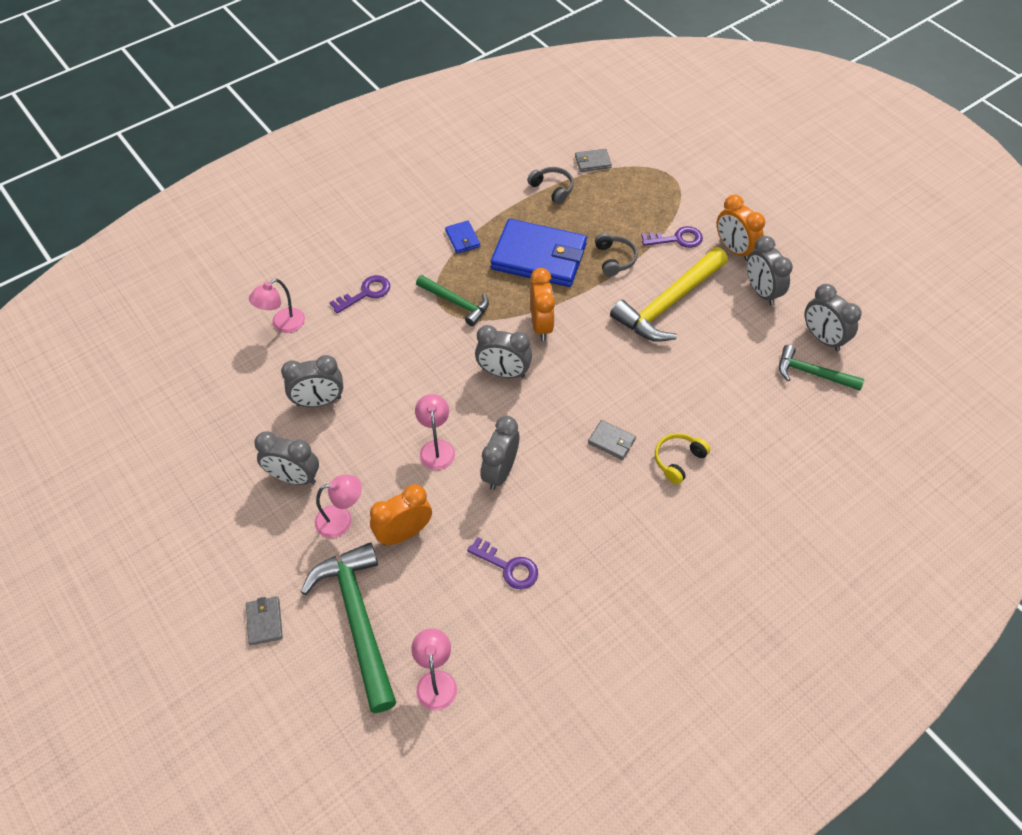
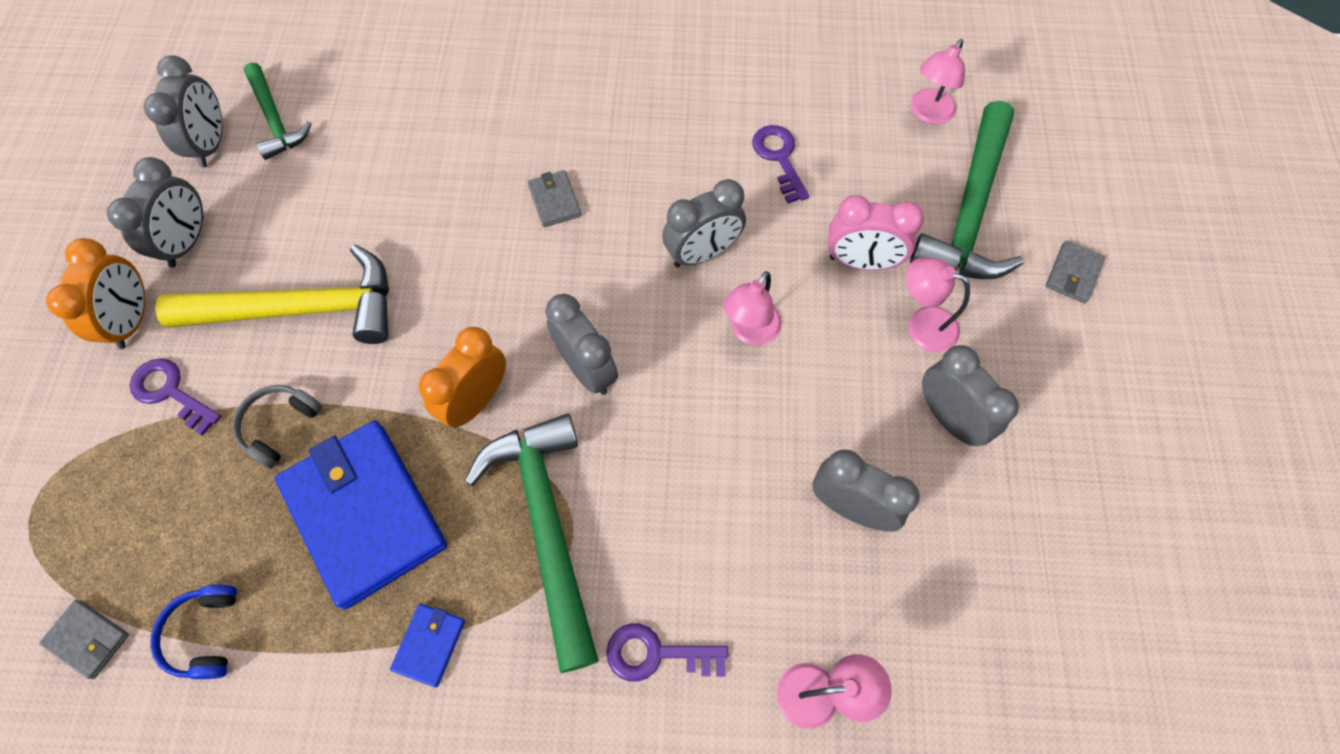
camera: 140 degrees left, 10 degrees up
(404, 533) = (861, 262): orange clock -> pink clock
(456, 303) = (546, 526): green hammer -> green hammer, size x1.73
(552, 189) = (205, 634): grey headphones -> blue headphones
(678, 460) = (512, 136): yellow headphones -> none

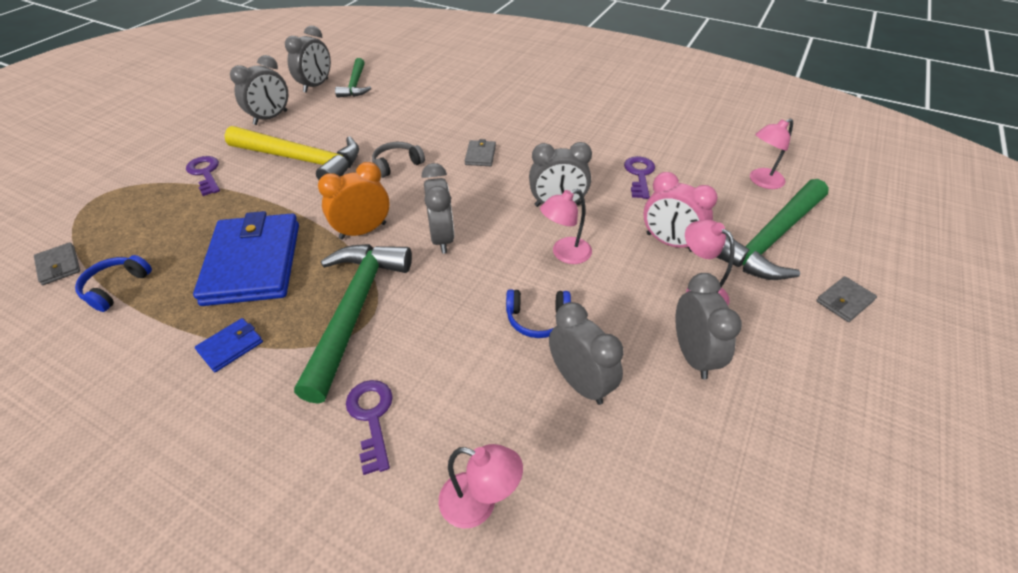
camera: 25 degrees right, 20 degrees down
(133, 320) = (216, 139): orange clock -> none
(279, 426) = (245, 206): grey headphones -> grey headphones (397, 164)
(656, 654) = (371, 417): purple key -> purple key turned 45 degrees clockwise
(765, 442) = (537, 319): none -> blue headphones

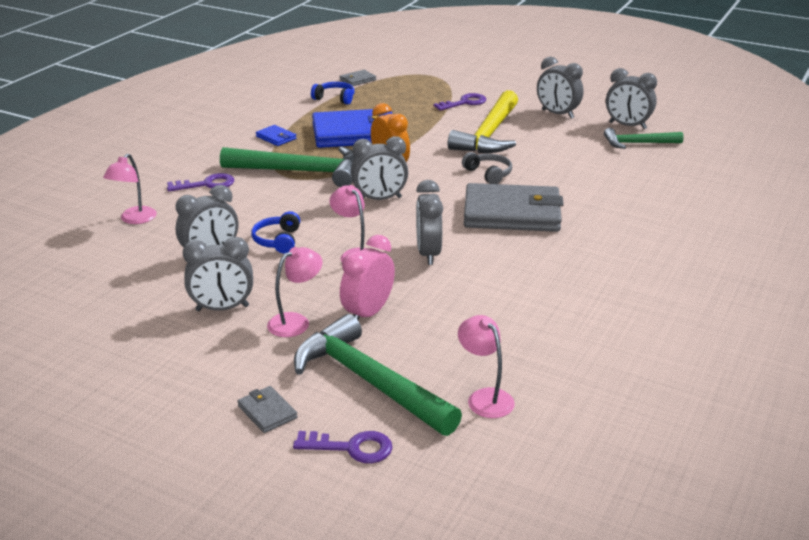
camera: 90 degrees right, 15 degrees down
(480, 155) = (512, 213): grey wallet -> grey wallet, size x2.39
(639, 175) = (488, 306): purple key -> purple key (351, 448)

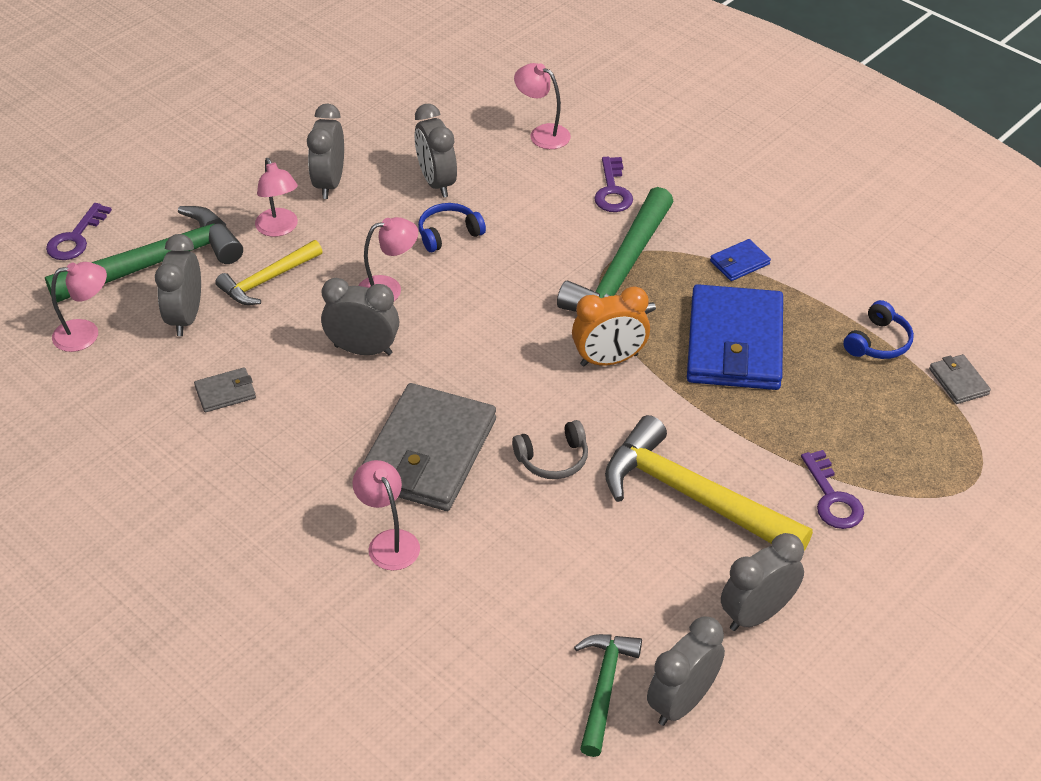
camera: 105 degrees right, 15 degrees up
(267, 412) = (153, 196): grey wallet -> grey wallet (225, 392)
(278, 240) = (448, 234): blue headphones -> blue headphones turned 45 degrees counterclockwise
(368, 313) = (267, 280): pink clock -> yellow hammer
(380, 199) = (517, 333): grey clock -> grey clock (185, 317)
(595, 214) = (389, 541): none -> pink lamp

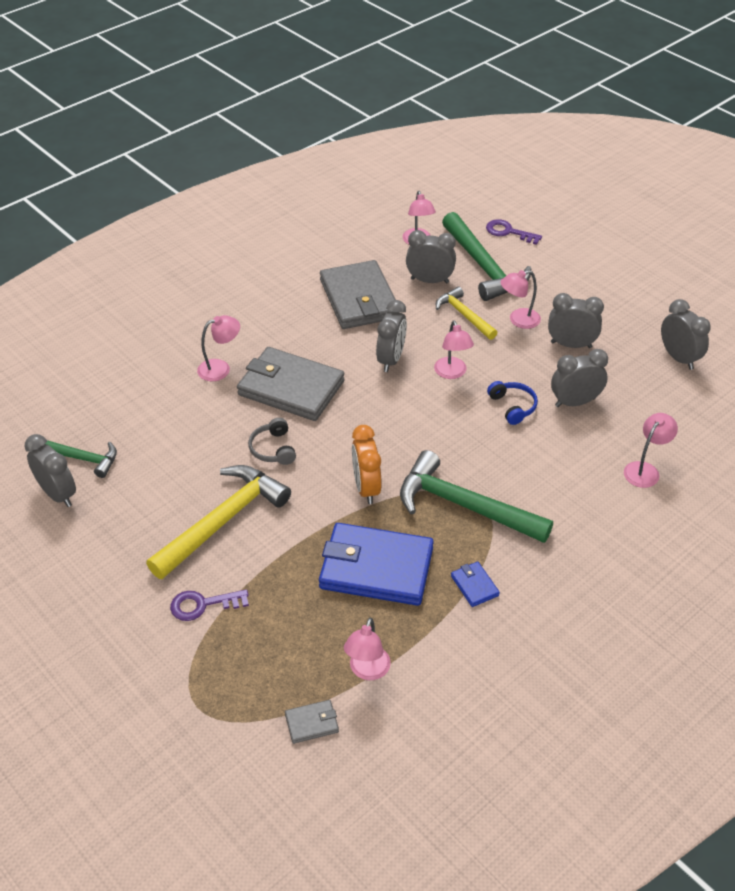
camera: 95 degrees right, 0 degrees up
(225, 392) = (359, 299): grey wallet -> grey wallet, size x2.39
(612, 191) = (569, 509): purple key -> none
(756, 614) = (112, 542): grey clock -> grey clock (678, 358)
(878, 342) = (367, 671): blue headphones -> pink lamp

